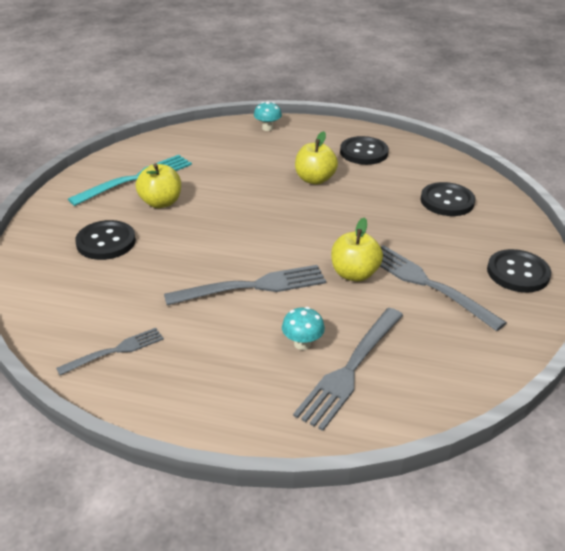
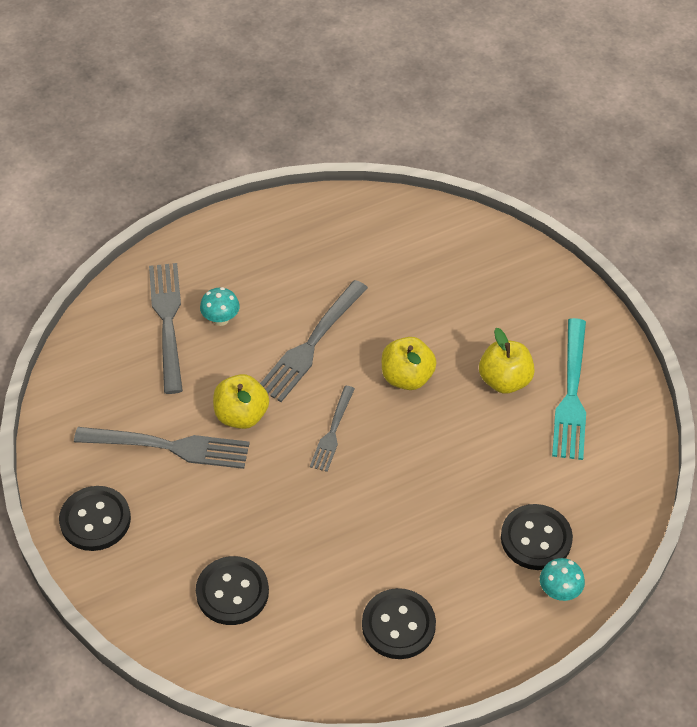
camera: 140 degrees right, 15 degrees up
(106, 242) = (484, 305): black button -> black button (536, 538)
(115, 351) = (343, 229): grey fork -> grey fork (333, 431)
(314, 179) = (402, 527): yellow apple -> yellow apple (407, 377)

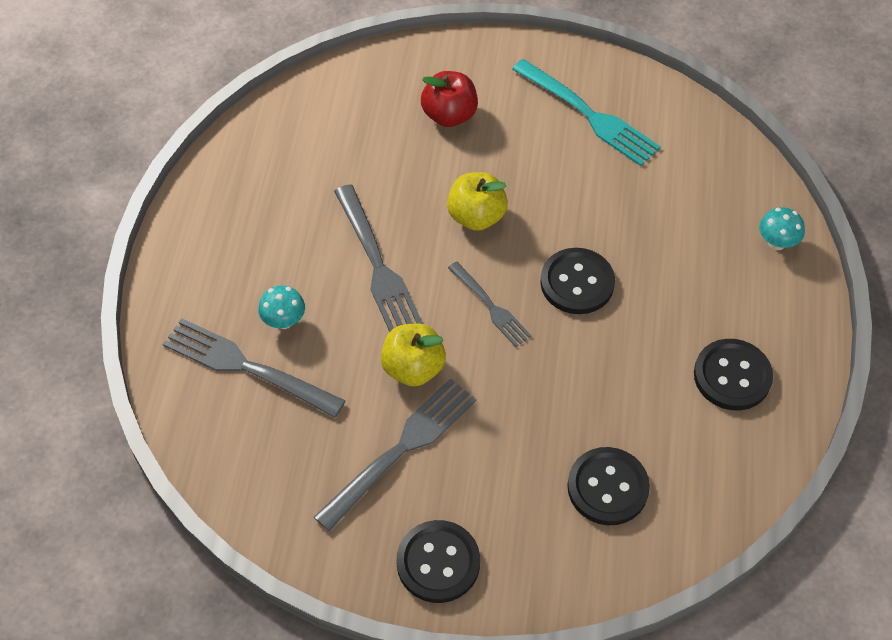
camera: 55 degrees left, 5 degrees up
(487, 307) = (449, 115): none -> red apple
(504, 380) = (537, 150): yellow apple -> none
(536, 538) = (714, 227): black button -> black button (577, 283)

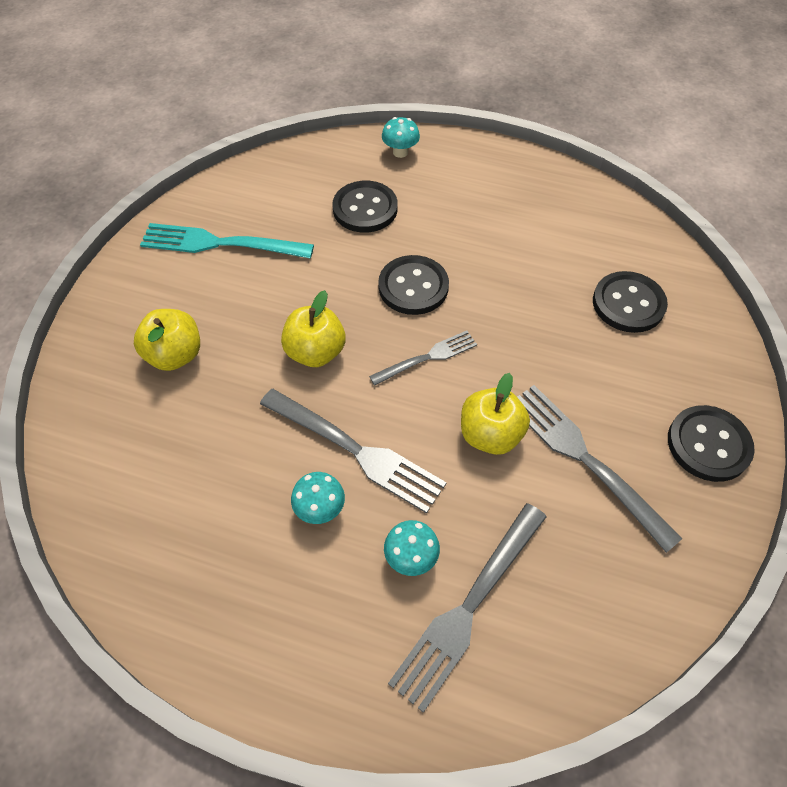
camera: 80 degrees left, 0 degrees up
(318, 250) = (320, 509): none -> turquoise mushroom
(377, 265) = (356, 450): grey fork -> grey fork turned 45 degrees clockwise
(449, 115) = (175, 355): red apple -> yellow apple
(588, 115) = (220, 244): turquoise fork -> turquoise fork turned 135 degrees counterclockwise
(732, 376) = (525, 204): black button -> black button (365, 209)

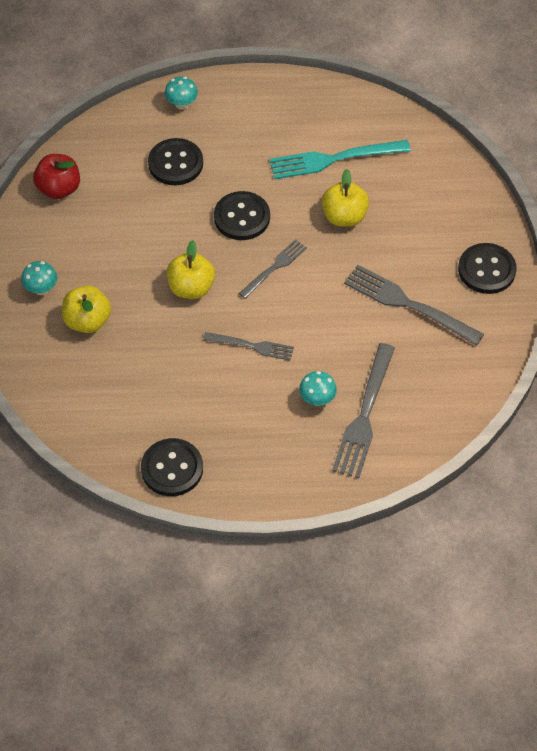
camera: 20 degrees left, 0 degrees up
(220, 244) = (74, 226): turquoise fork -> turquoise fork (334, 159)
(227, 201) = (59, 188): none -> red apple
(320, 509) = (245, 389): turquoise mushroom -> turquoise mushroom (41, 289)
(356, 450) = (252, 346): grey fork -> grey fork, size x0.60
(490, 435) = (339, 307): yellow apple -> yellow apple (344, 216)
(628, 304) = (405, 184): black button -> black button (172, 468)

